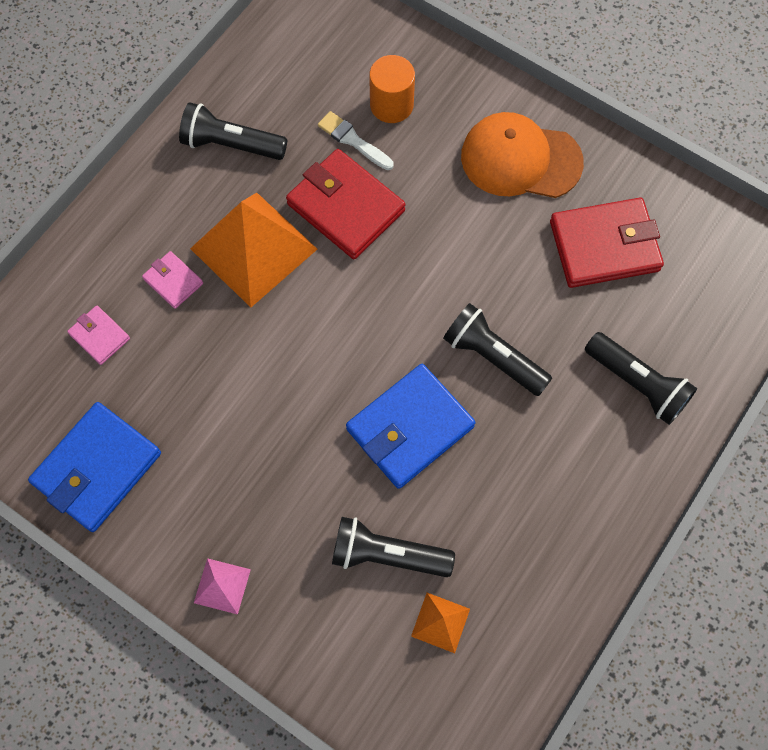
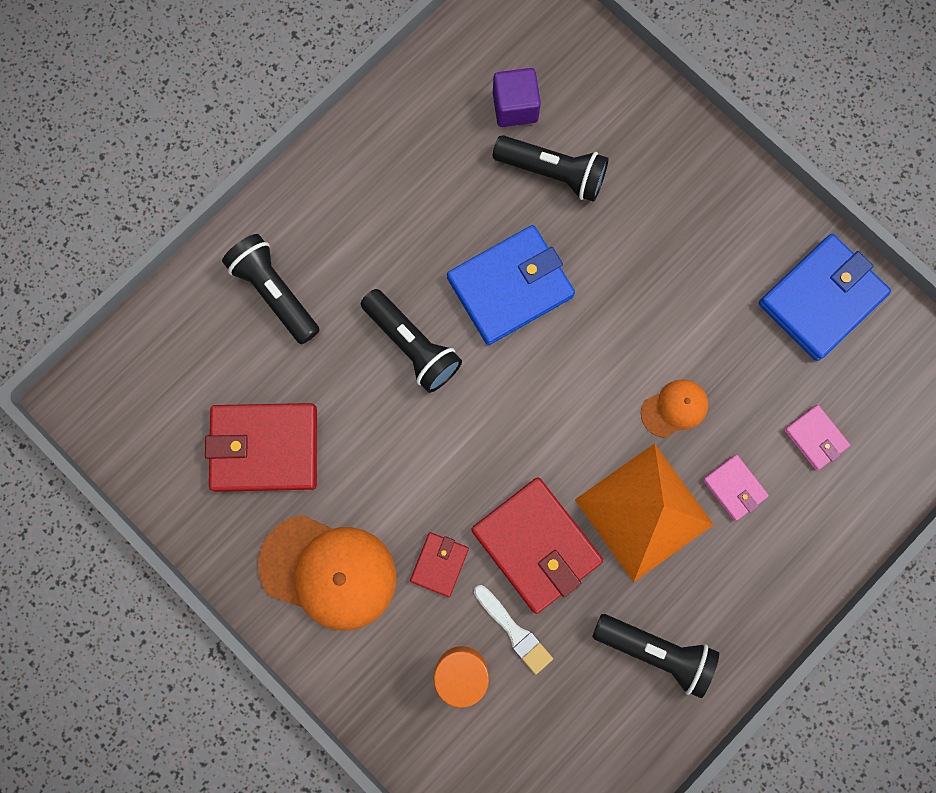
camera: 170 degrees left, 10 degrees up
(222, 586) = (709, 171): pink pyramid -> none
(235, 341) = (674, 408): none -> orange cap
(427, 180) = (439, 564): none -> red wallet
(440, 622) = (515, 107): orange pyramid -> purple cube

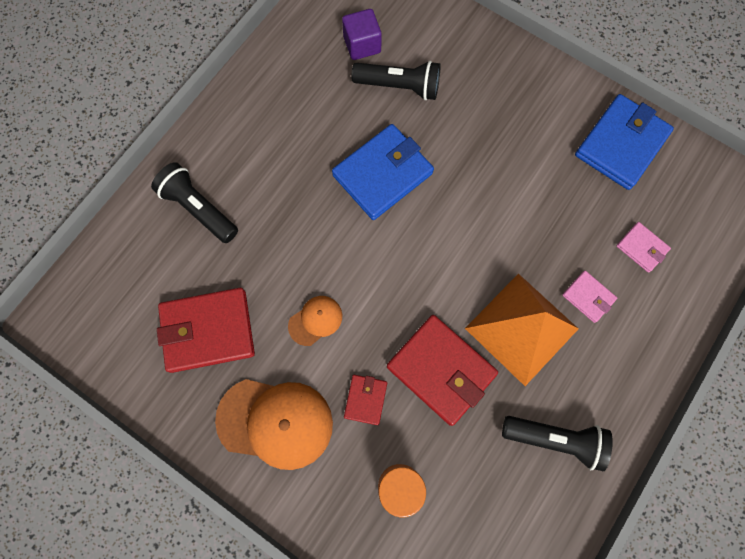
camera: 10 degrees left, 5 degrees down
(412, 345) = (314, 231): black flashlight -> none
(514, 631) = (437, 444): white brush -> none
(674, 408) = (528, 244): orange cap -> orange cap (315, 320)

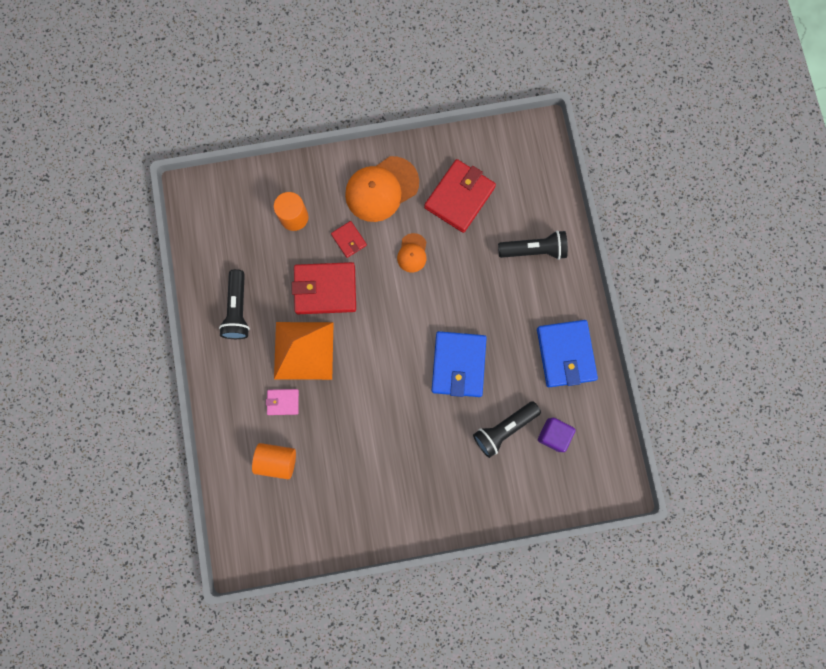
camera: 135 degrees right, 5 degrees up
(555, 439) = (238, 310): black flashlight -> black flashlight turned 60 degrees counterclockwise
(621, 144) = (342, 519): blue wallet -> blue wallet (565, 354)
(641, 248) = (277, 460): pink wallet -> orange cylinder

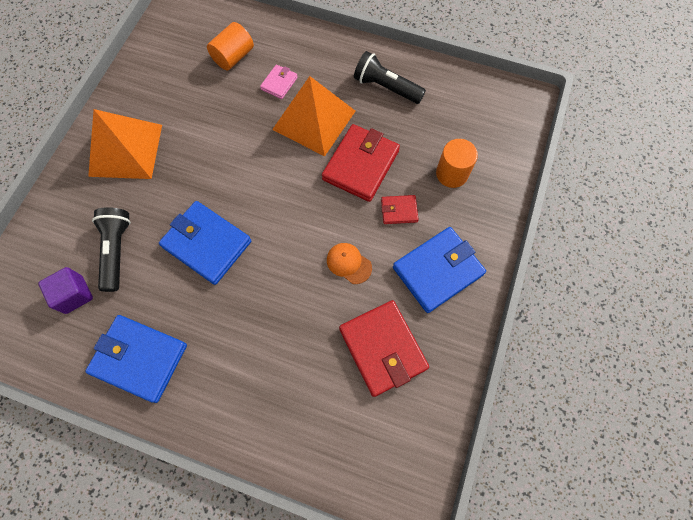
camera: 120 degrees right, 10 degrees down
(381, 189) = (437, 271): orange cap -> blue wallet
(419, 488) = (125, 150): none -> orange pyramid
(534, 250) = (272, 396): black flashlight -> none

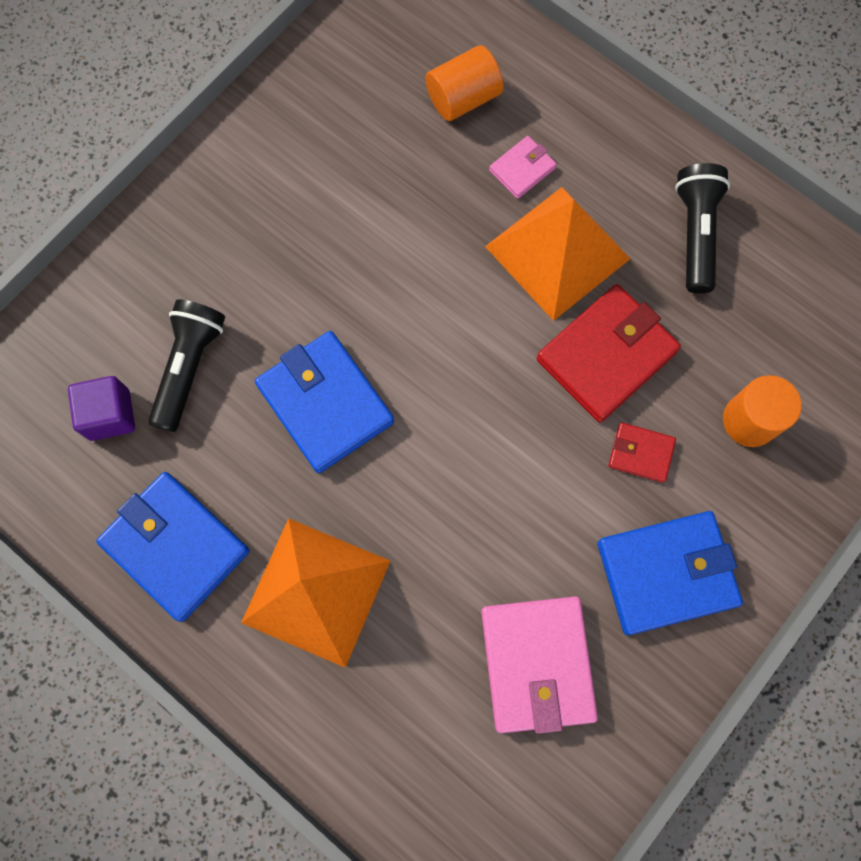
camera: 20 degrees right, 5 degrees up
(125, 150) = (248, 206): orange pyramid -> orange pyramid (316, 591)
(349, 263) = (531, 511): orange cap -> none
(382, 348) = (537, 664): red wallet -> pink wallet
(386, 87) = (695, 233): black flashlight -> black flashlight turned 45 degrees clockwise

